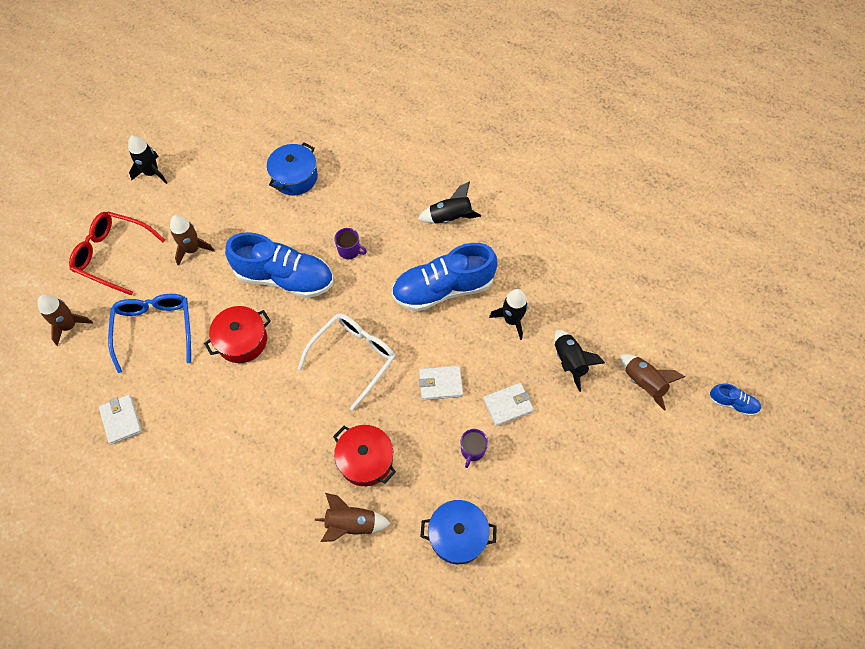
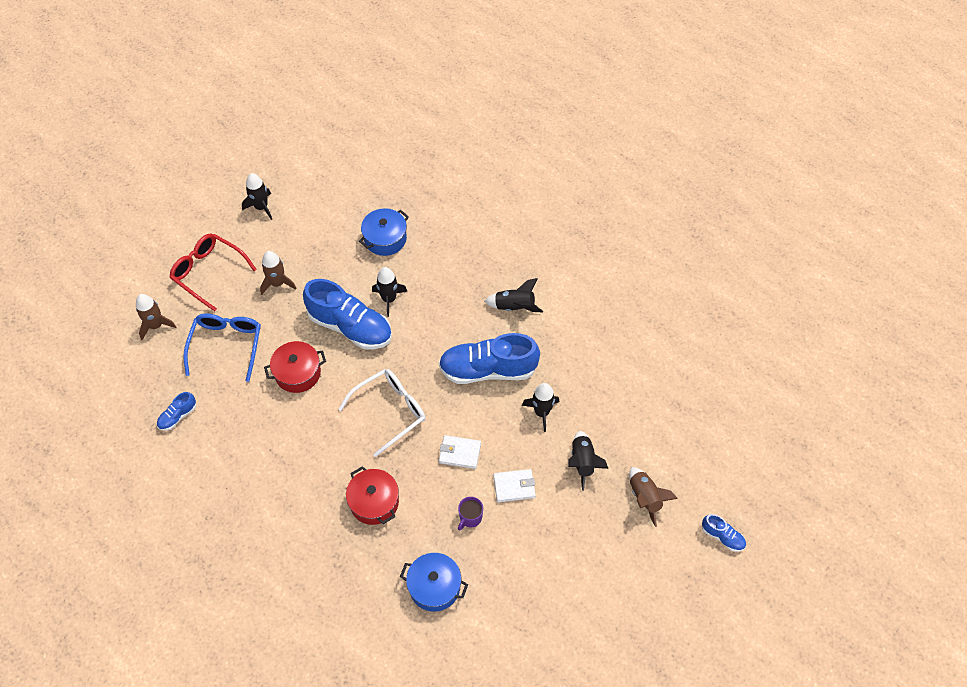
camera: 15 degrees right, 5 degrees down
(121, 420) = (178, 416): white wallet -> blue shoe
(317, 239) = (389, 299): none -> black rocket
(349, 250) = (414, 316): purple mug -> none
(351, 524) = (346, 553): brown rocket -> none

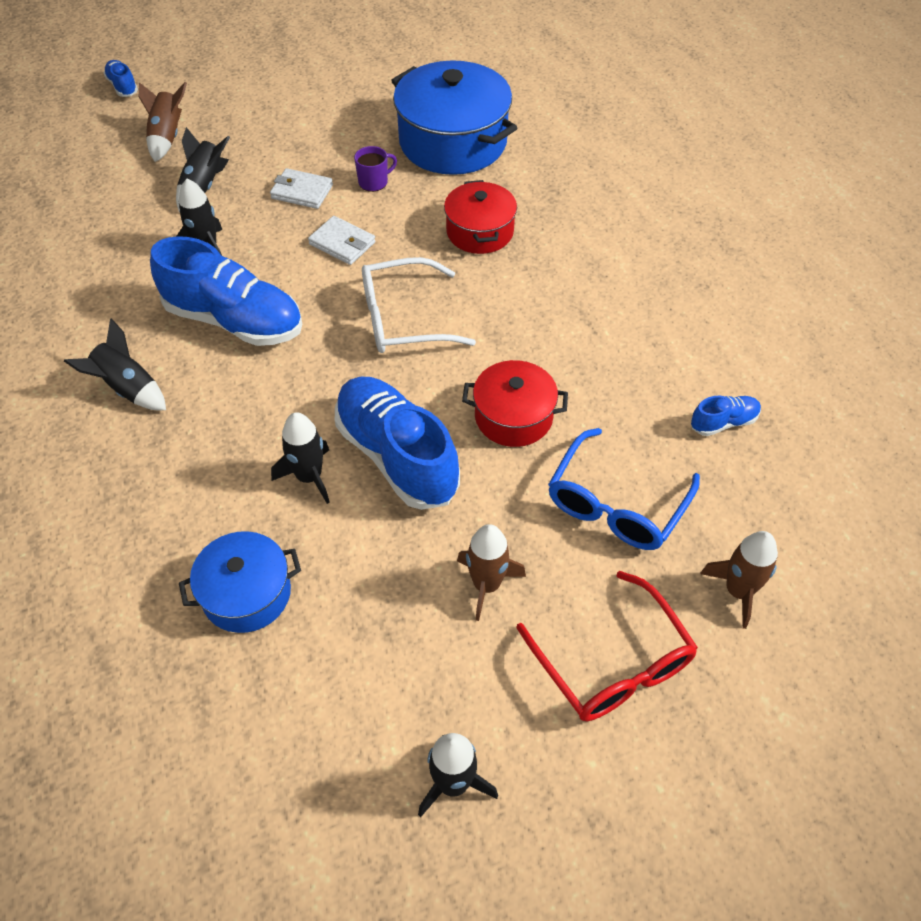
camera: 155 degrees left, 5 degrees down
(434, 586) = (453, 142): blue pot -> blue pot, size x1.74

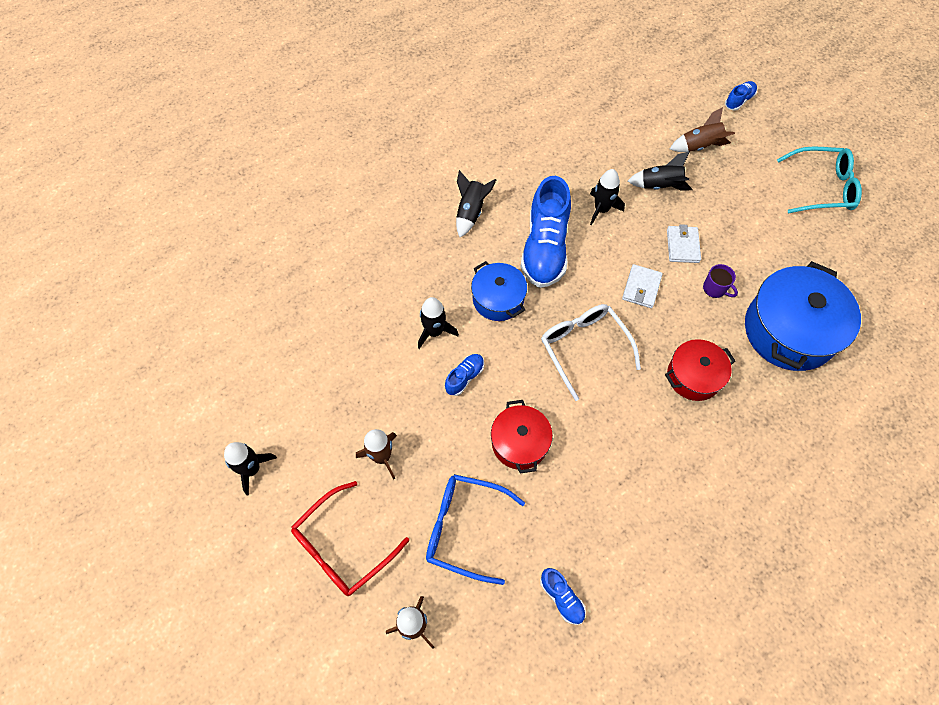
camera: 75 degrees right, 10 degrees up
(246, 594) = (346, 325): blue pot -> blue pot (498, 299)
(286, 63) = (822, 187): none -> turquoise glasses
(397, 456) = (464, 377): blue shoe -> blue shoe, size x0.45

